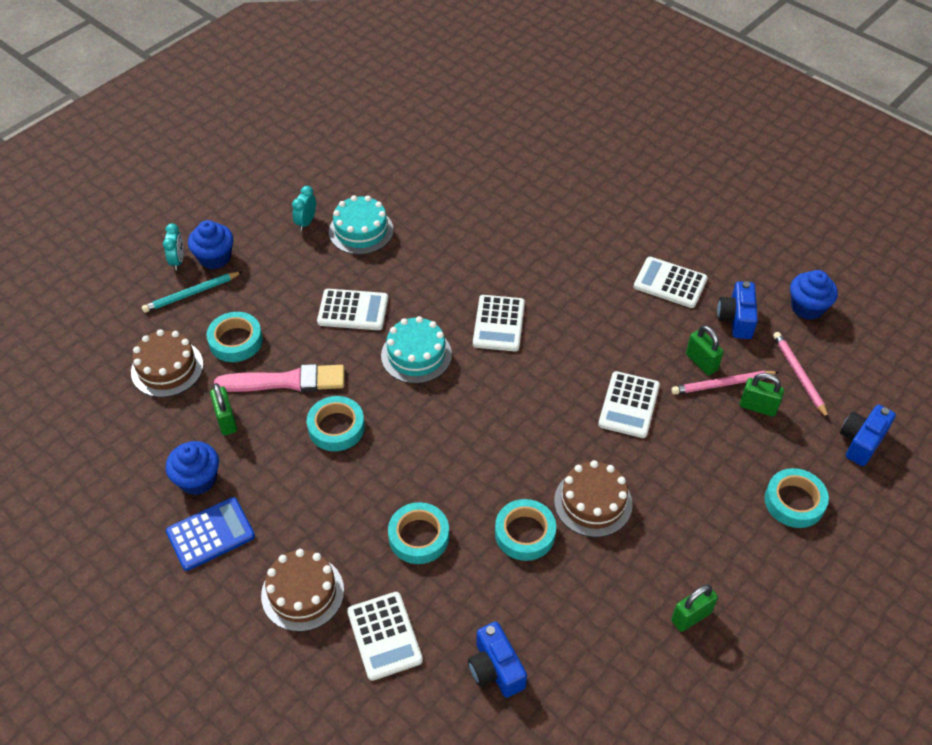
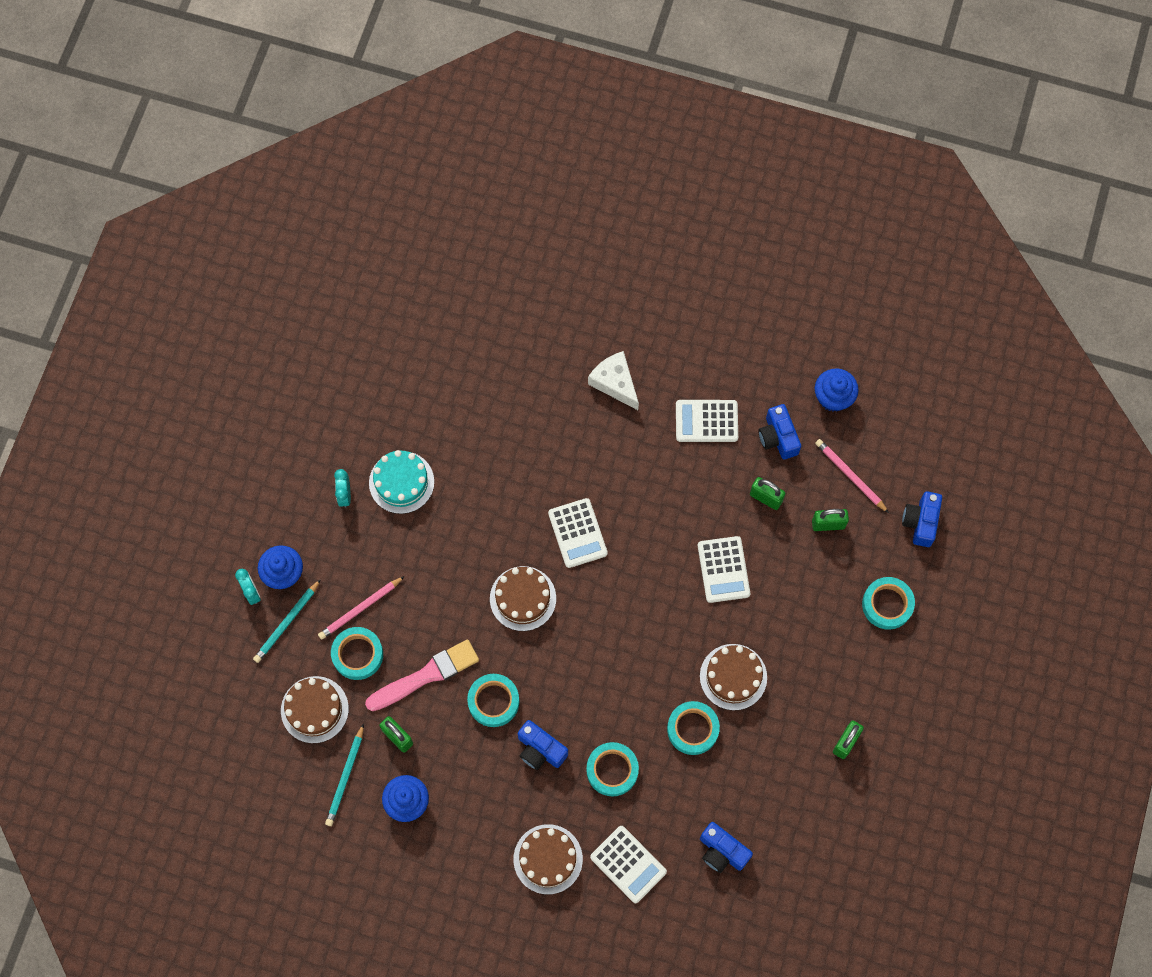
camera: 25 degrees left, 20 degrees up
(155, 434) = (345, 777): none -> turquoise pencil
(210, 534) = (447, 844): blue calculator -> none
(353, 310) = (443, 576): white calculator -> none
(356, 488) = (540, 750): none -> blue camera
(416, 355) = (523, 598): turquoise cake -> brown cake
(596, 227) = (615, 382): none -> white cheese
(722, 384) = (791, 513): pink pencil -> pink pencil (360, 609)

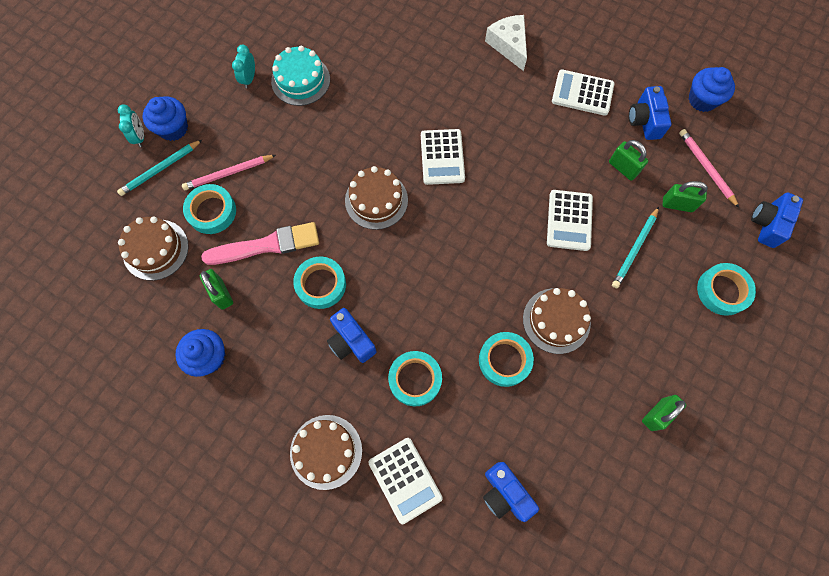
camera: 15 degrees right, 0 degrees up
(345, 777) = (160, 318): turquoise pencil -> turquoise pencil (634, 249)

